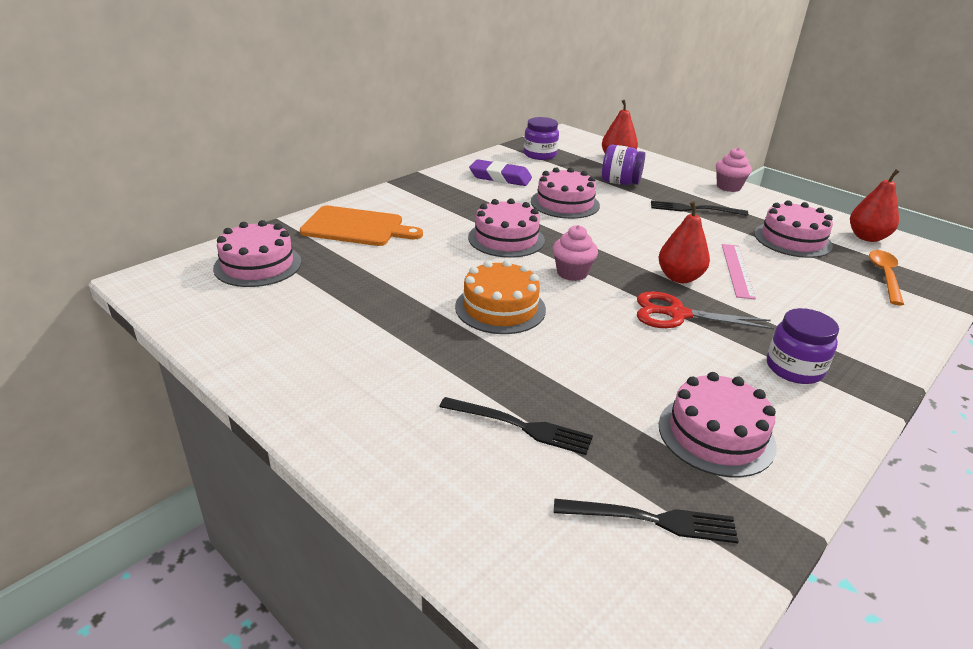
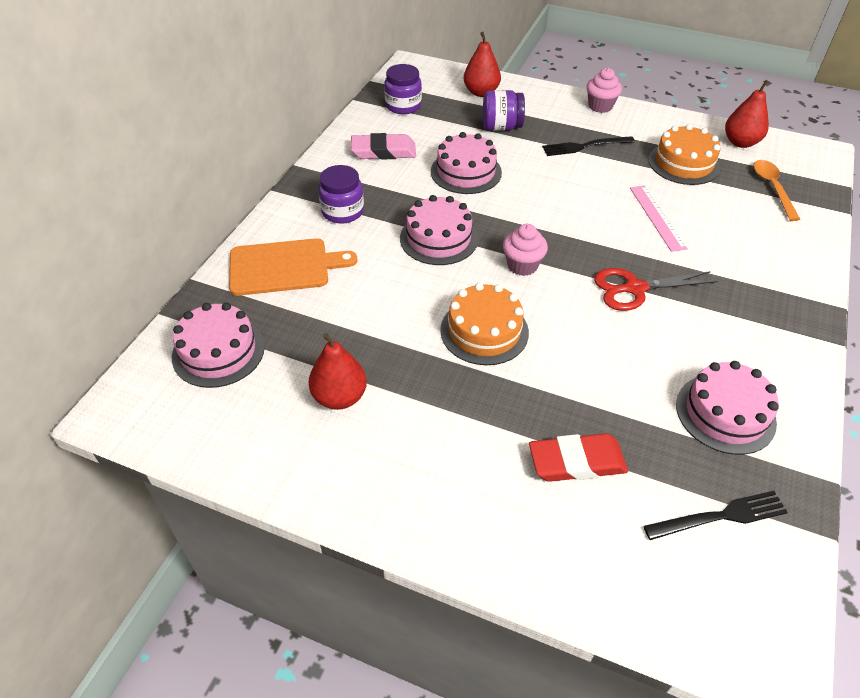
camera: 20 degrees left, 15 degrees up
(500, 177) = (383, 151): purple eraser -> pink eraser
(520, 426) = (577, 462): black fork -> red eraser
(679, 277) = (615, 242): red pear -> red pear (339, 397)
(792, 239) = (684, 163): pink cake -> orange cake
(794, 368) = (750, 320): purple jar -> purple jar (342, 211)

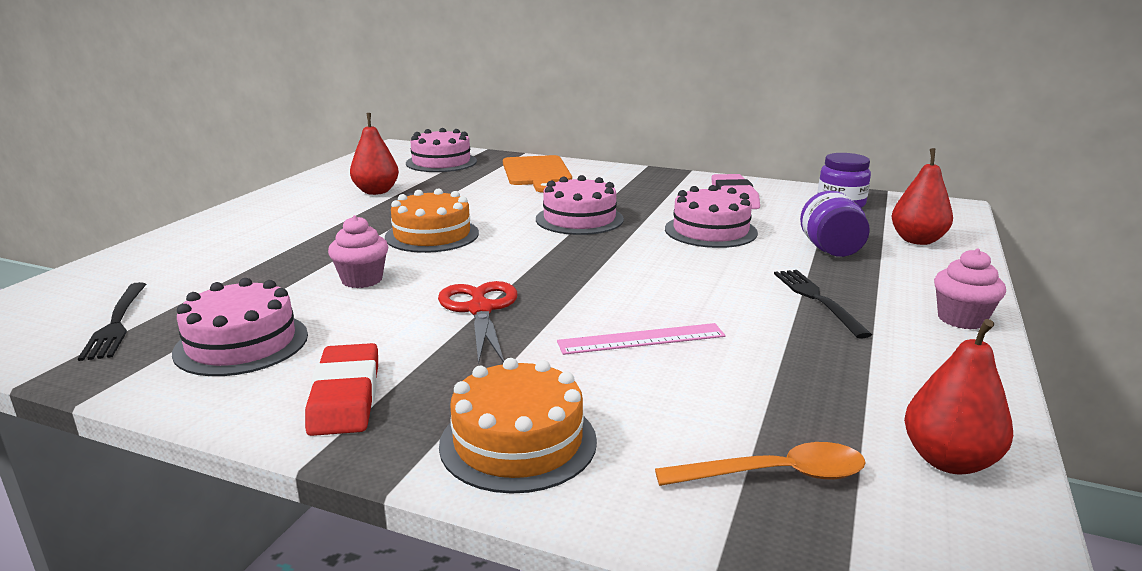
camera: 90 degrees right, 25 degrees down
(342, 211) = (619, 186): purple jar -> none
(522, 265) = (532, 253): pink cupcake -> pink cupcake (362, 280)
(577, 462) = (243, 265): red eraser -> red eraser (345, 396)
(684, 163) = (816, 379): orange cake -> orange cake (518, 442)

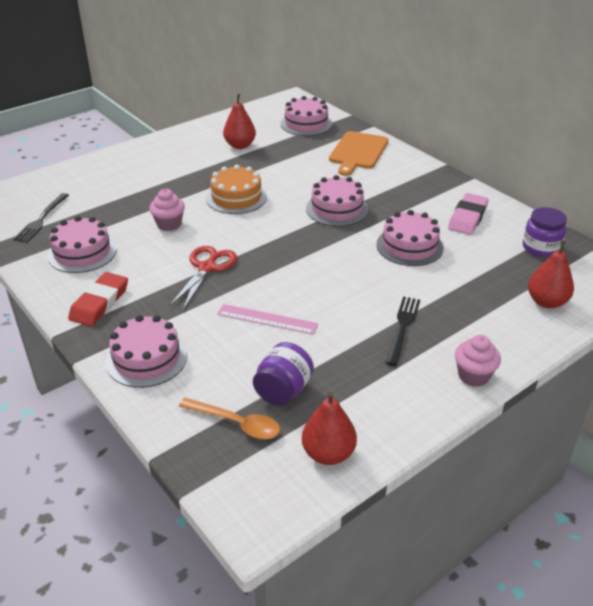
camera: 30 degrees right, 15 degrees up
(518, 442) = (146, 358): orange cake -> pink cake
(830, 250) = (469, 290): purple jar -> purple jar (283, 390)

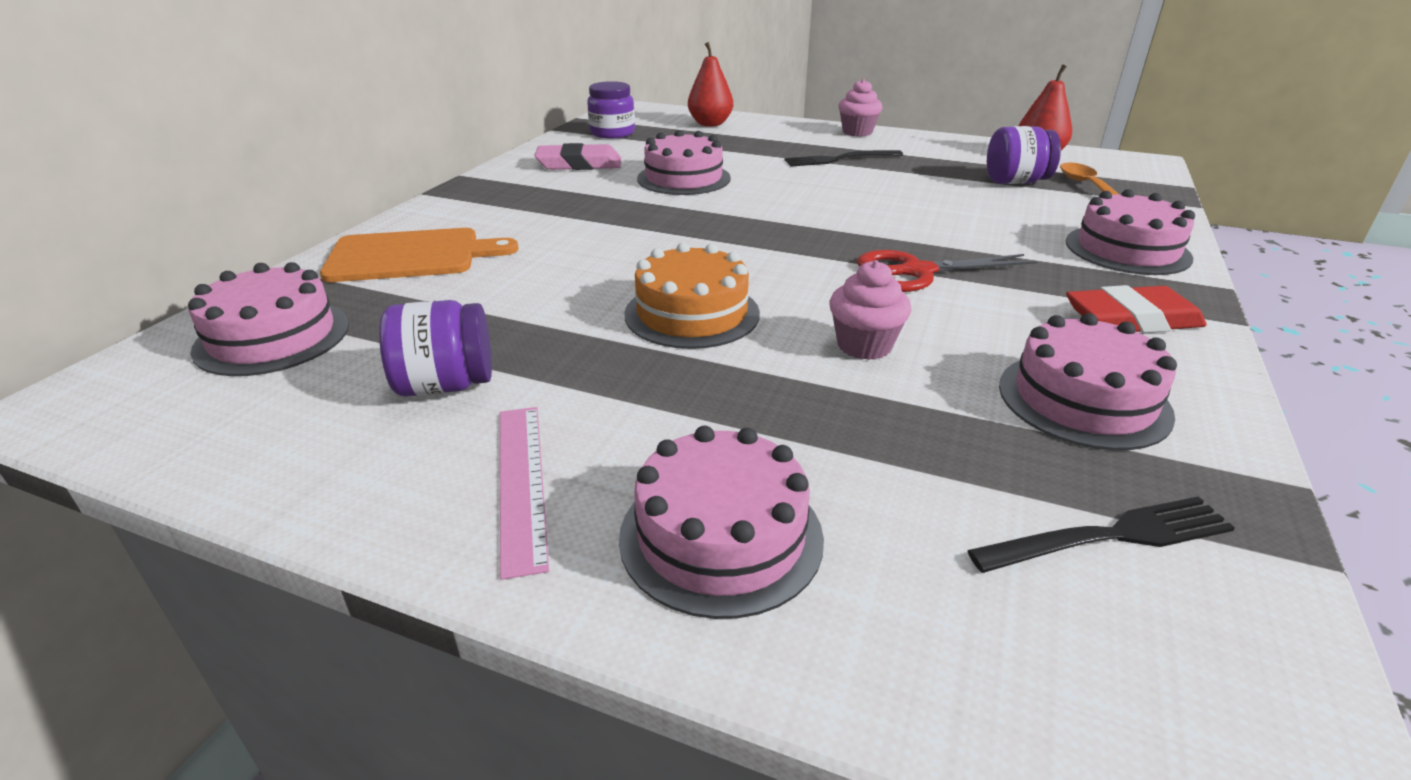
camera: 120 degrees left, 5 degrees down
(240, 145) = (446, 385): red pear -> purple jar
(267, 319) = (940, 211): pink ruler -> pink ruler (521, 482)
(337, 209) = (638, 230): pink cake -> pink cake (721, 536)

